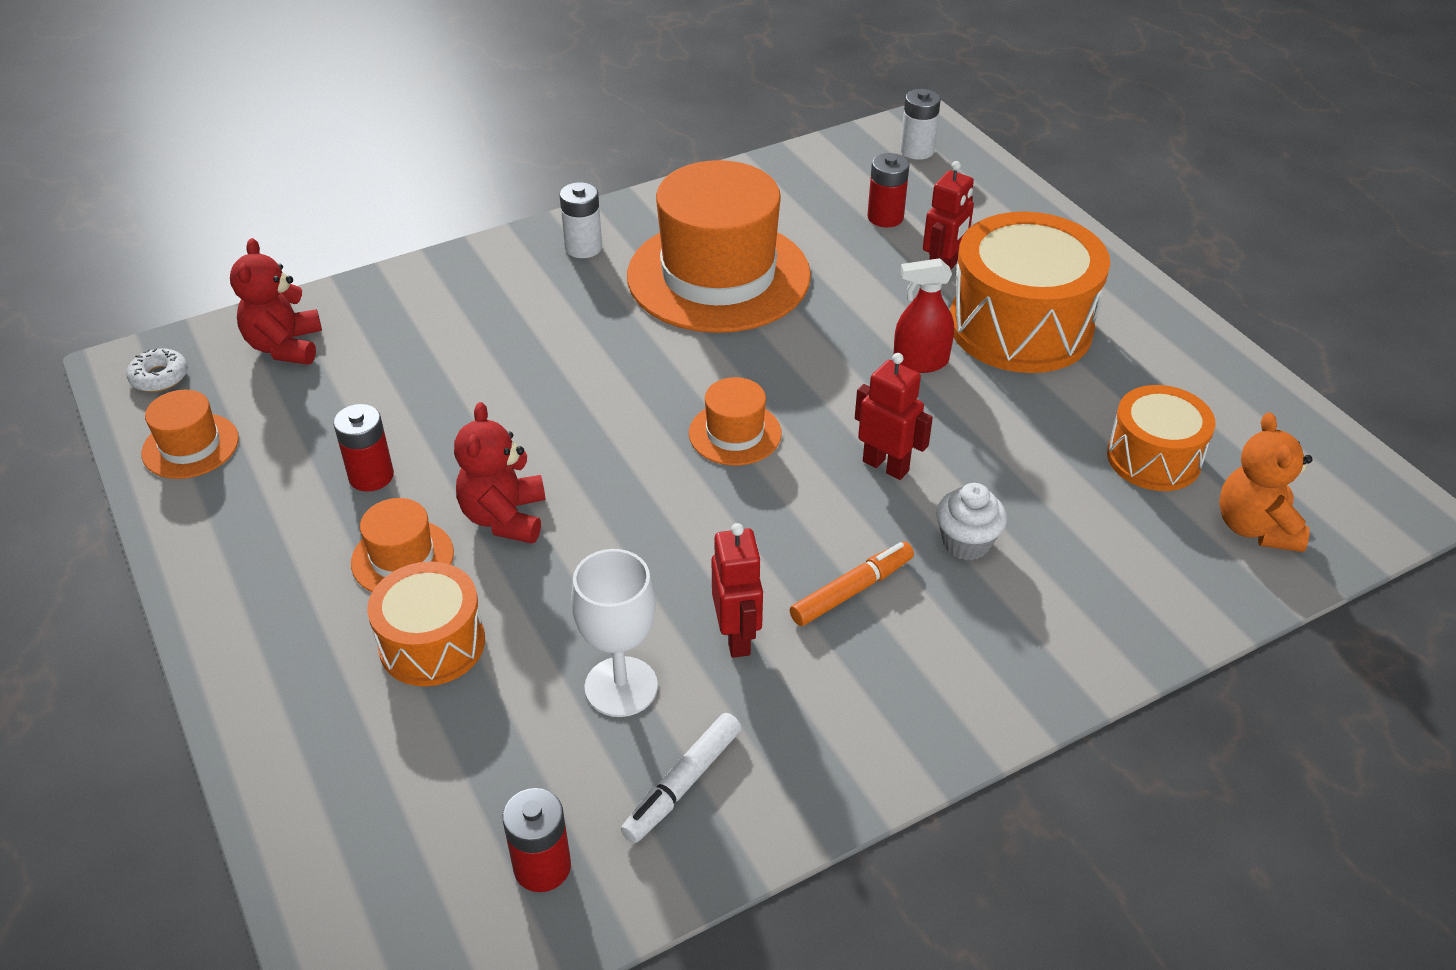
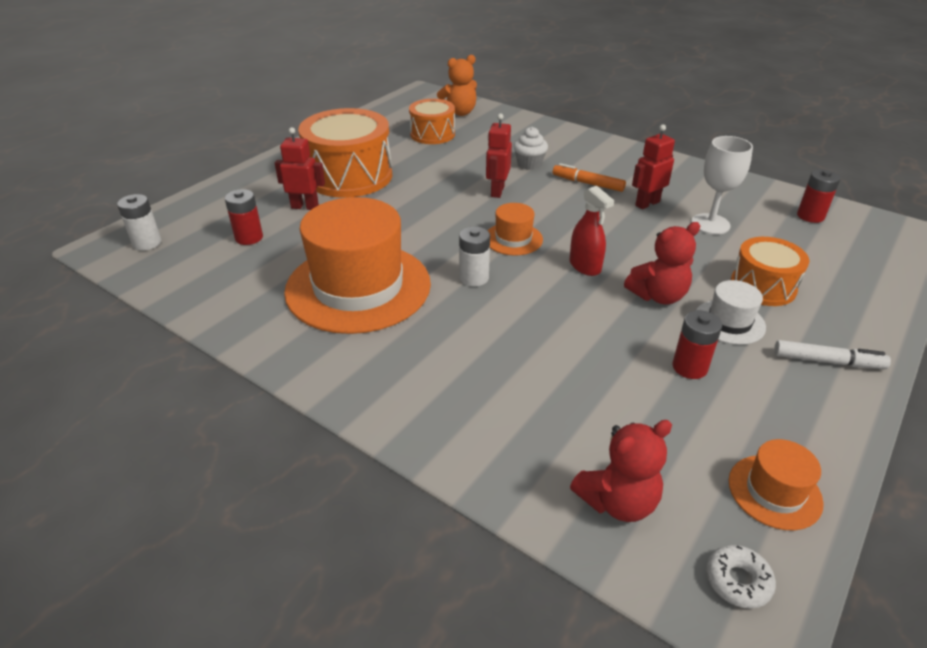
camera: 115 degrees left, 5 degrees down
(402, 558) = (729, 322): orange hat -> white hat
(583, 248) = (356, 366): white battery -> white battery (474, 278)
(683, 784) = (732, 197): white marker -> white marker (827, 361)
(920, 362) = (403, 197): red spray bottle -> red spray bottle (585, 266)

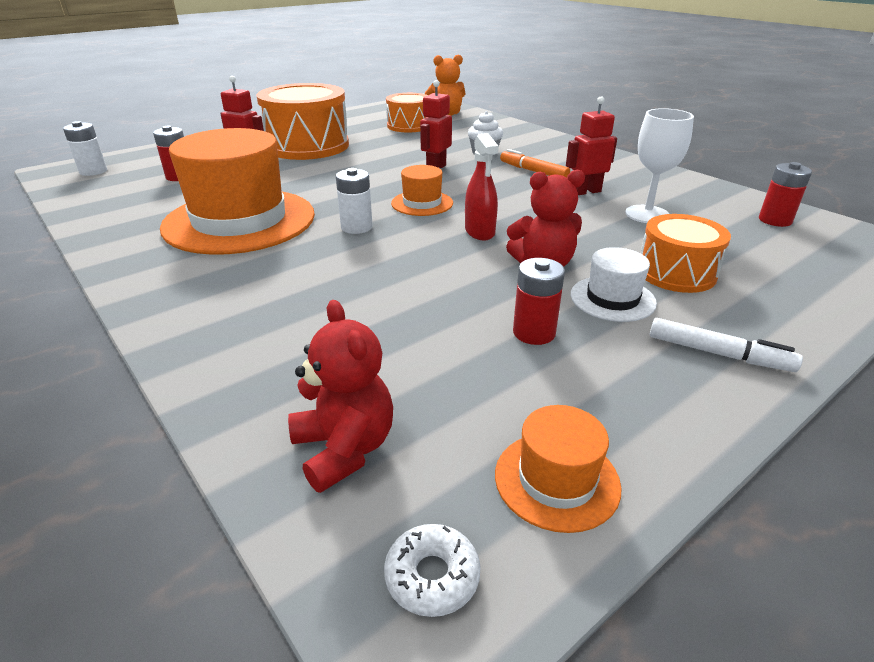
camera: 15 degrees right, 5 degrees down
(617, 501) = (344, 449): red teddy bear -> red teddy bear turned 105 degrees counterclockwise

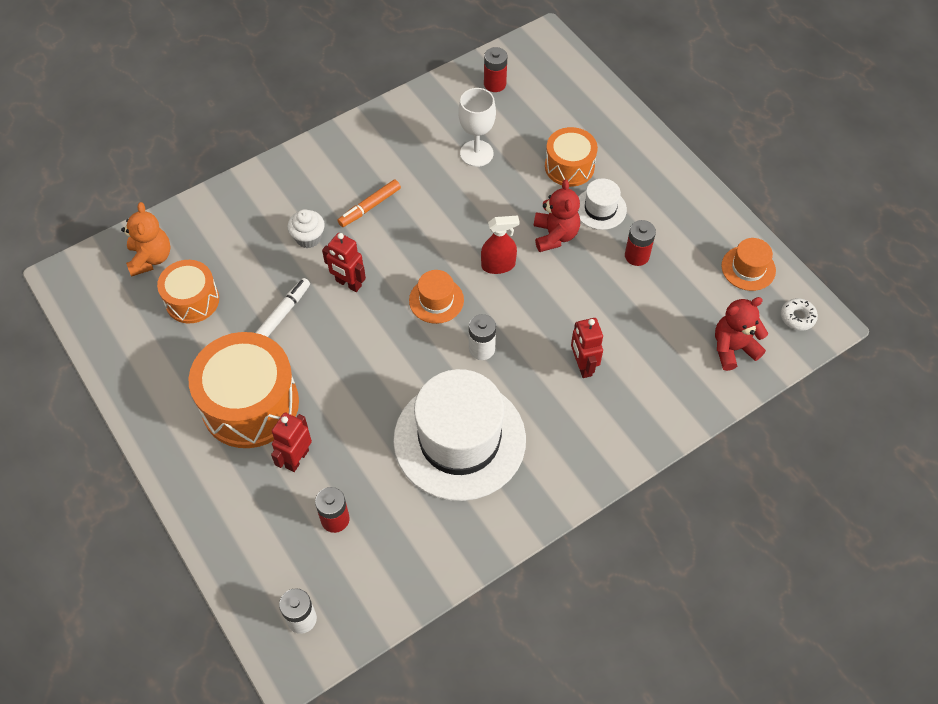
camera: 85 degrees left, 25 degrees up
(239, 221) = (459, 439): orange hat -> white hat
(586, 191) = (425, 180): red robot -> red robot (582, 366)
(718, 354) = (657, 178): white marker -> white marker (284, 312)

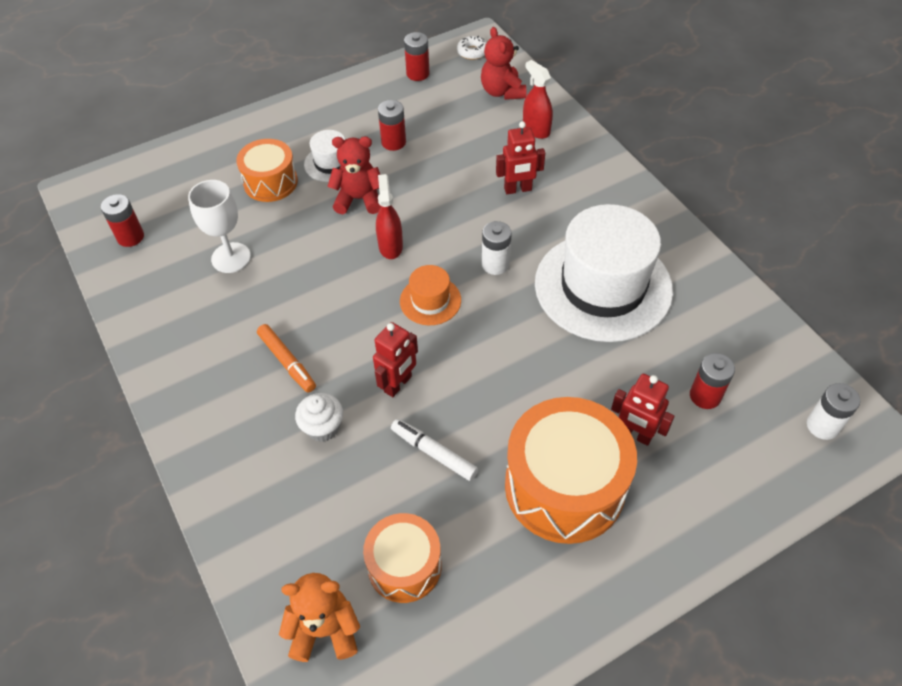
camera: 85 degrees left, 5 degrees down
(676, 382) = (536, 129): none -> red spray bottle
(748, 268) = (417, 74): orange hat -> red battery

